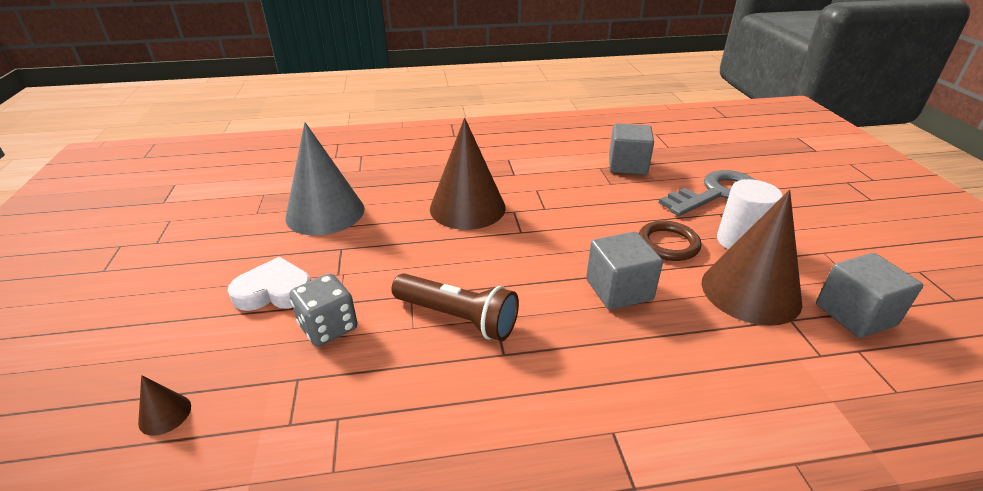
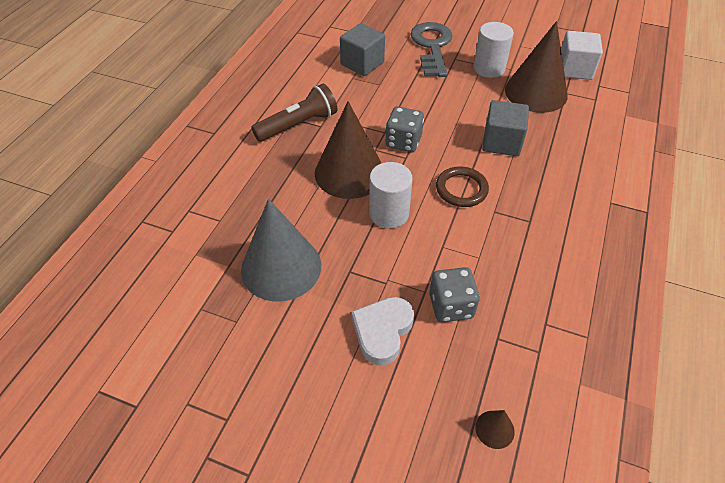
camera: 60 degrees left, 15 degrees up
(431, 246) = (389, 213): none -> white cylinder
(458, 318) = (483, 230): brown flashlight -> brown flashlight (298, 125)
(542, 223) = (403, 142): none -> grey dice
(668, 244) = (471, 98): brown ring -> brown ring (461, 189)
(855, 314) = (574, 69): grey cube -> white cube

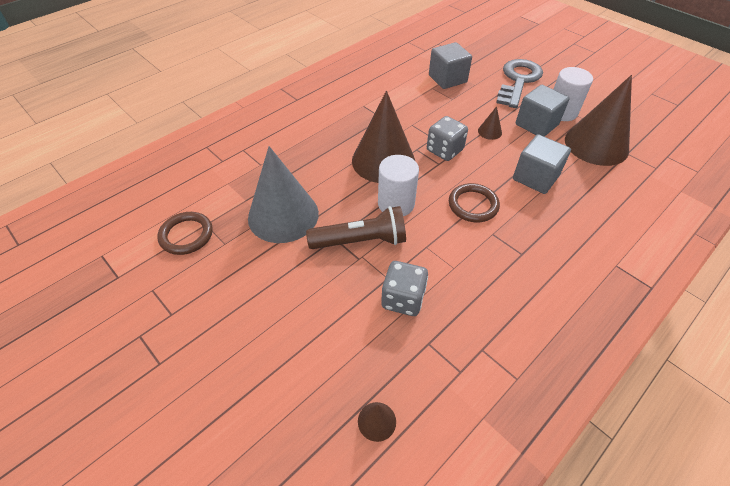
camera: 25 degrees right, 0 degrees up
(186, 329) = (186, 235): none -> brown ring
(298, 125) = (365, 112): brown flashlight -> brown flashlight (361, 241)
(382, 331) = (331, 296): white heart -> none
(435, 108) = (489, 131): none -> brown cone
(473, 88) = (536, 124): none -> grey cube
(574, 69) = (649, 135): white cube -> none

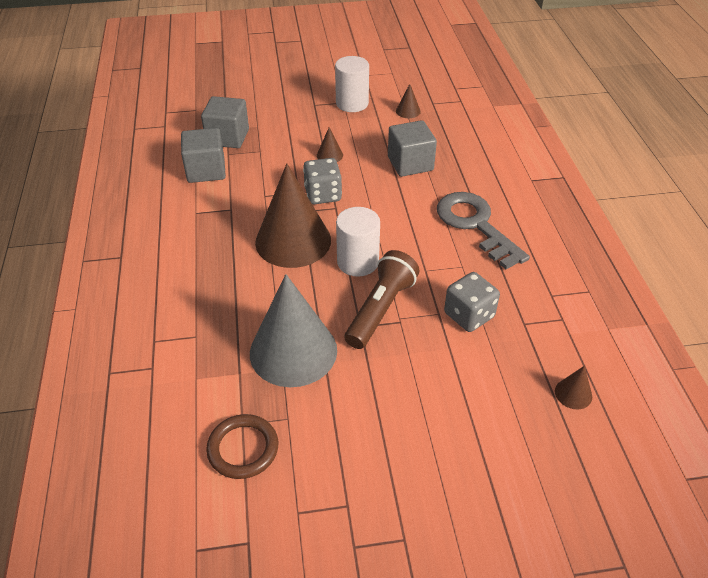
camera: 55 degrees left, 5 degrees down
(473, 205) = (405, 216): brown ring -> none
(518, 81) = (285, 100): grey key -> grey key (475, 225)
(536, 124) = (351, 125): grey cube -> grey cube (206, 170)
(596, 144) = (408, 111): brown cone -> brown cone, size x0.40

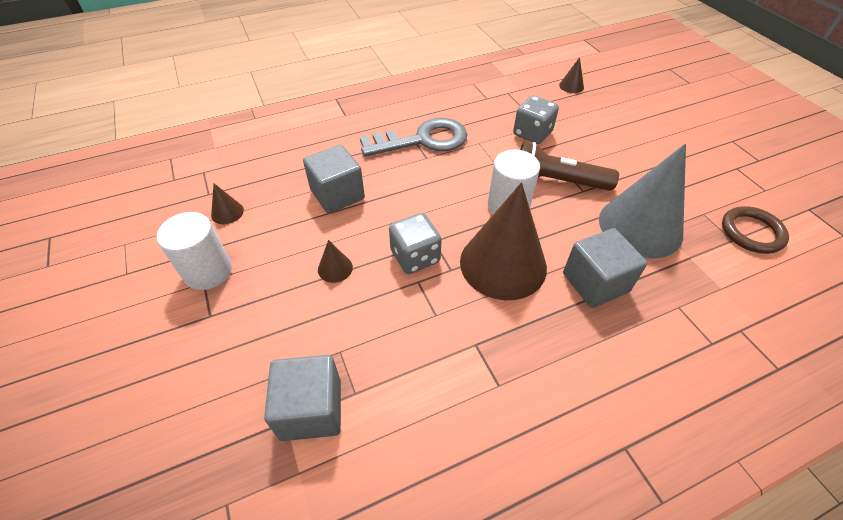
camera: 105 degrees left, 5 degrees up
(206, 170) = (404, 409): grey cube -> grey cube (595, 282)
(475, 225) = (422, 140): grey key -> grey key turned 150 degrees counterclockwise

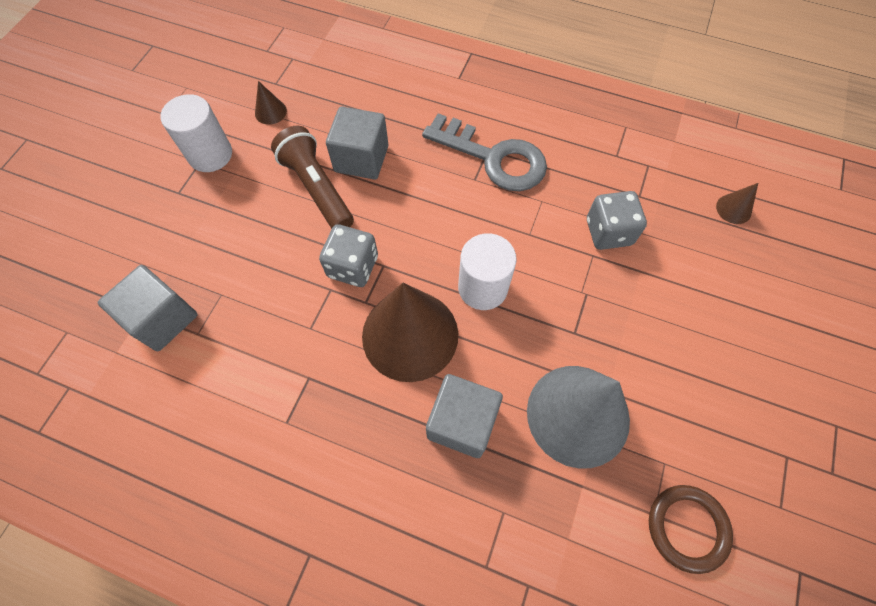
camera: 45 degrees right, 15 degrees up
(335, 268) = (288, 225): brown cone -> none
(557, 181) = (562, 302): brown flashlight -> brown flashlight (317, 188)

